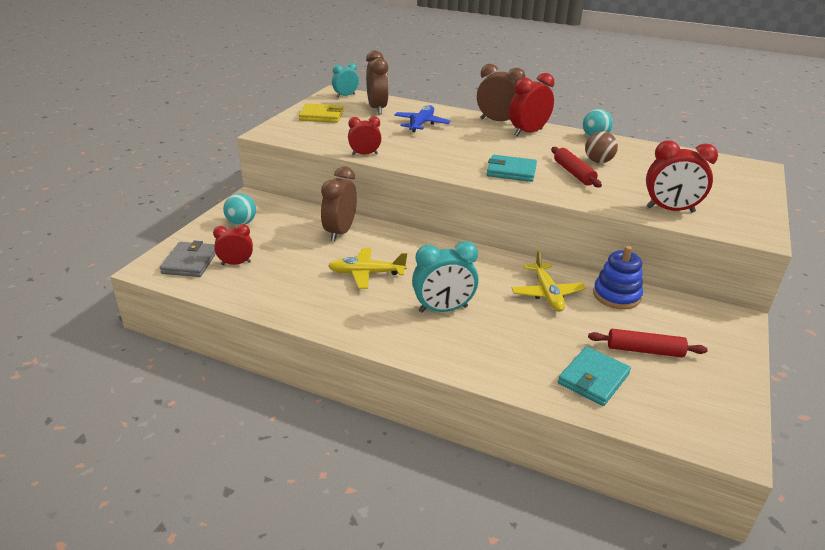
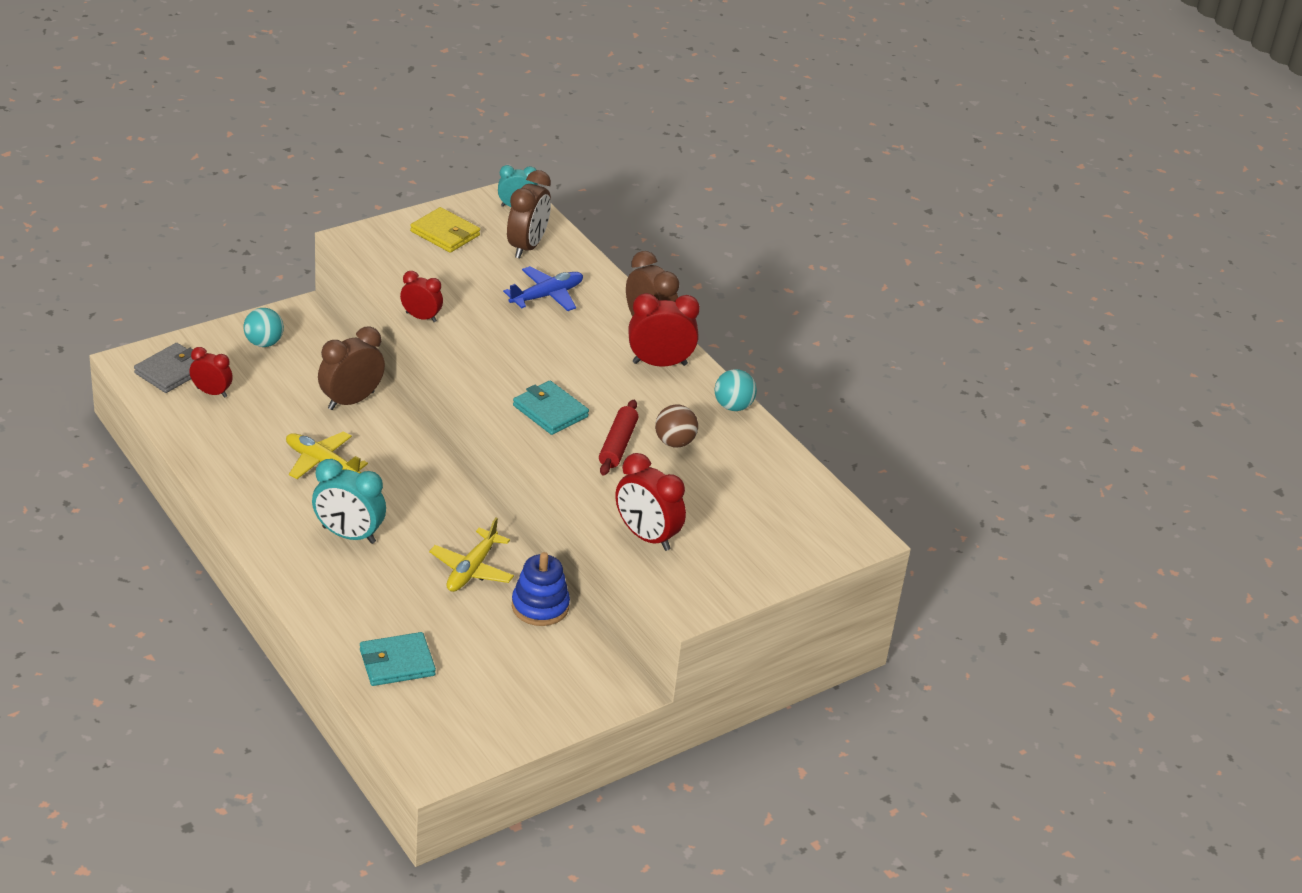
camera: 30 degrees right, 5 degrees up
(644, 350) = (482, 666): red rolling pin -> none

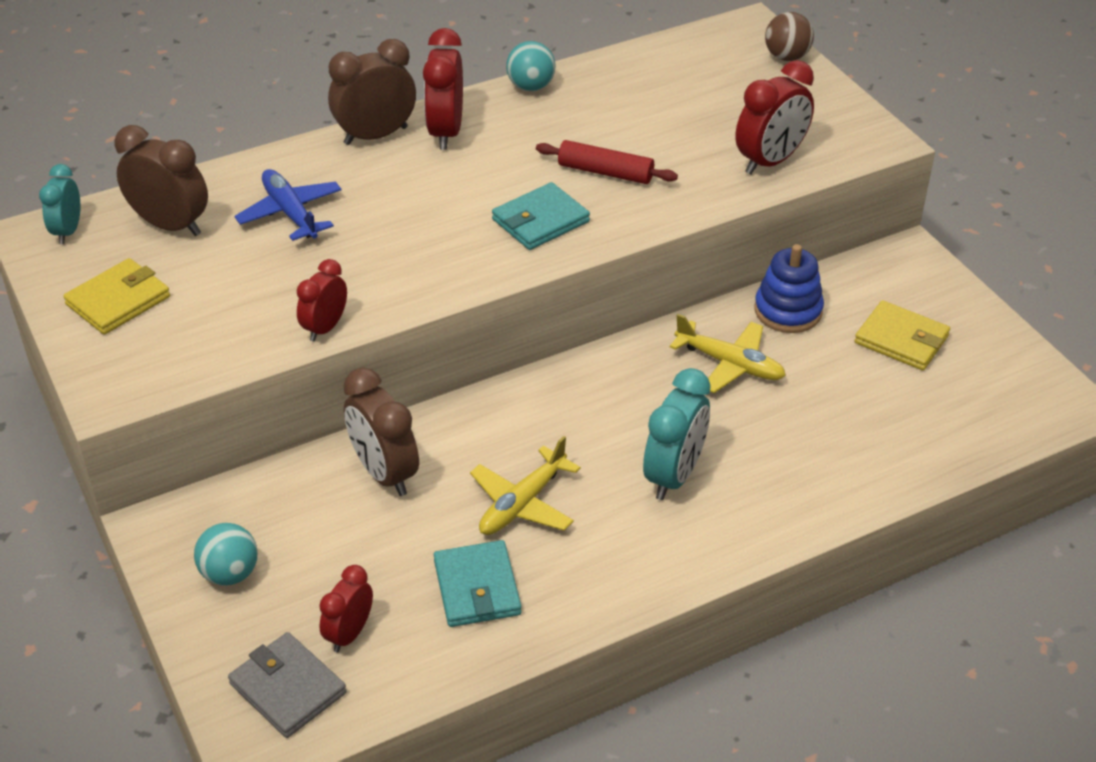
camera: 80 degrees left, 5 degrees up
(397, 662) = (905, 432): turquoise wallet -> turquoise wallet (477, 587)
(509, 671) = (901, 339): none -> yellow wallet
(674, 442) = (599, 131): brown ball -> brown ball (786, 57)

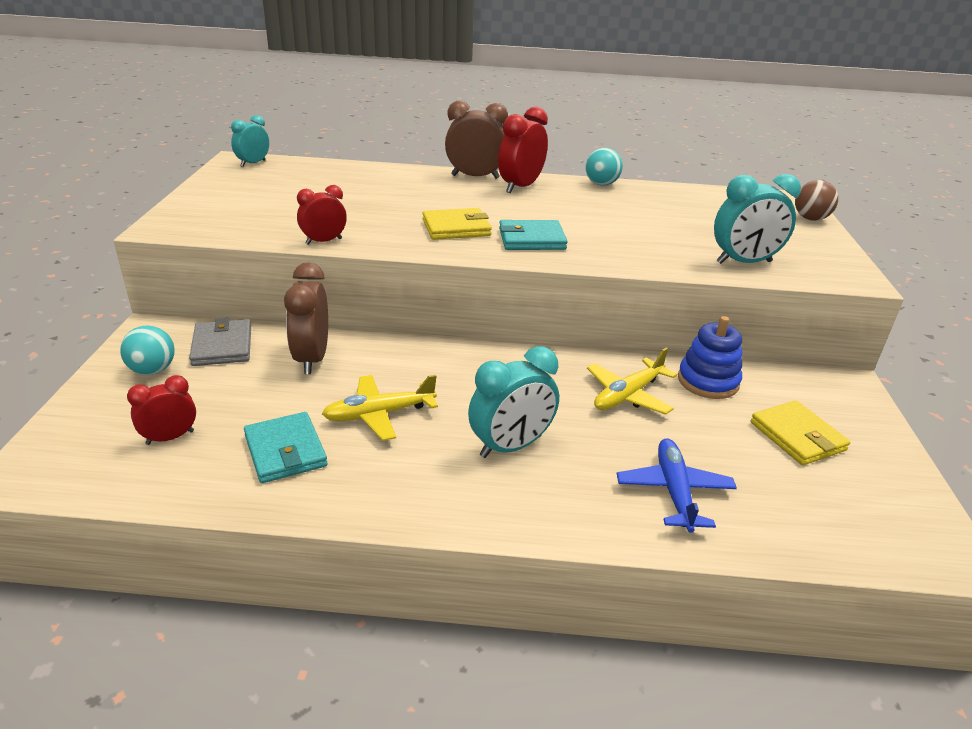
camera: 30 degrees right, 10 degrees down
(118, 300) = (232, 194): yellow wallet -> yellow wallet (456, 228)
(171, 225) = (307, 176): brown clock -> none
(288, 688) = (90, 450): grey wallet -> grey wallet (222, 346)
(290, 213) = (379, 191): blue plane -> blue plane (674, 491)
(477, 587) = (285, 451): turquoise wallet -> turquoise wallet turned 45 degrees counterclockwise
(605, 172) = (607, 232): red rolling pin -> none
(730, 364) = (628, 395): yellow plane -> yellow plane turned 75 degrees clockwise
(770, 161) = (744, 262): red clock -> turquoise clock

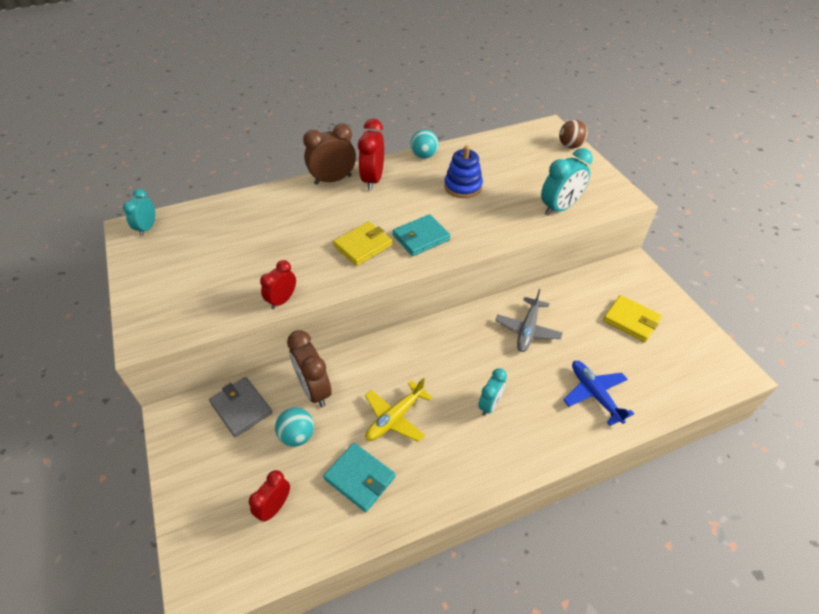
camera: 25 degrees left, 15 degrees up
(153, 370) = (209, 455): turquoise ball -> turquoise ball (297, 436)
(511, 446) = (490, 404): turquoise clock -> turquoise clock, size x0.62
(628, 395) = (527, 330): yellow plane -> grey plane
(708, 381) = (563, 297): blue stacking toy -> blue stacking toy (463, 187)

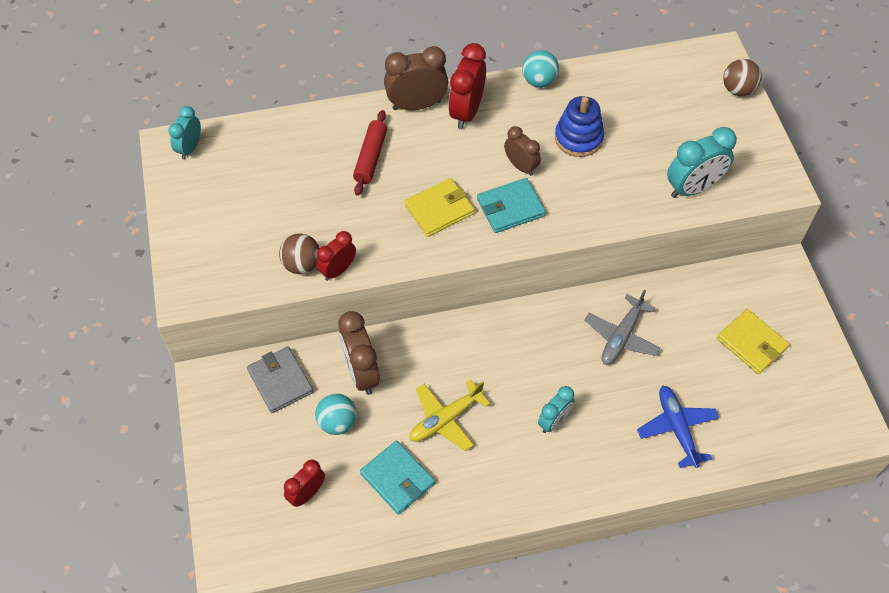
camera: 10 degrees right, 10 degrees up
(250, 300) = (302, 264): none -> brown ball
(301, 217) = (370, 157): none -> red rolling pin
(423, 209) = (521, 166): none -> brown clock

